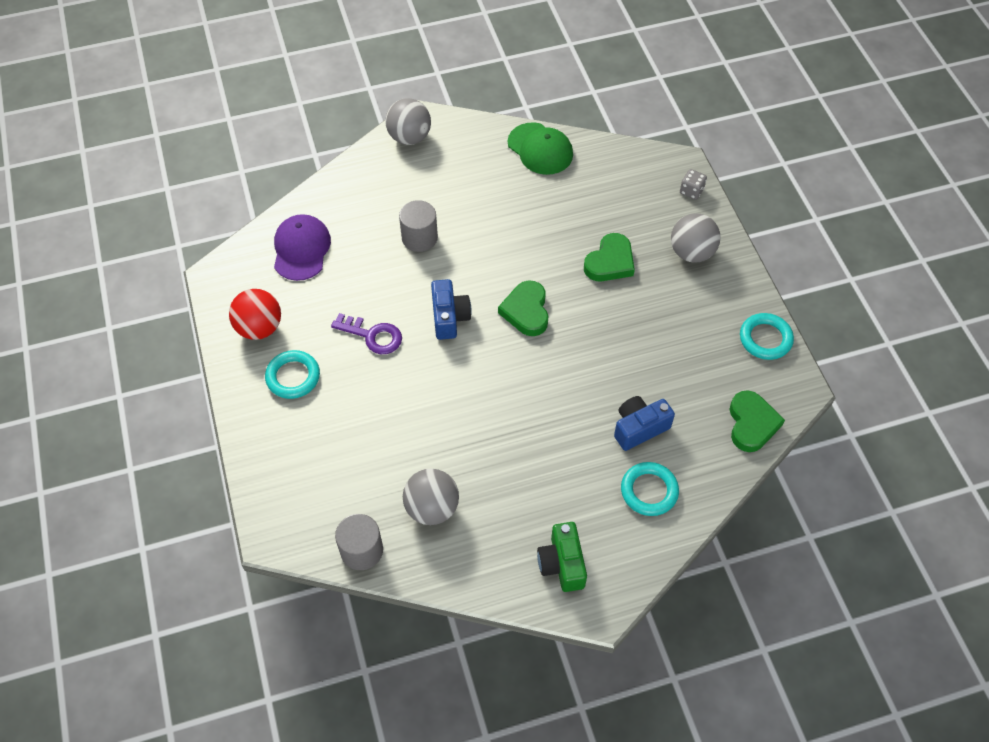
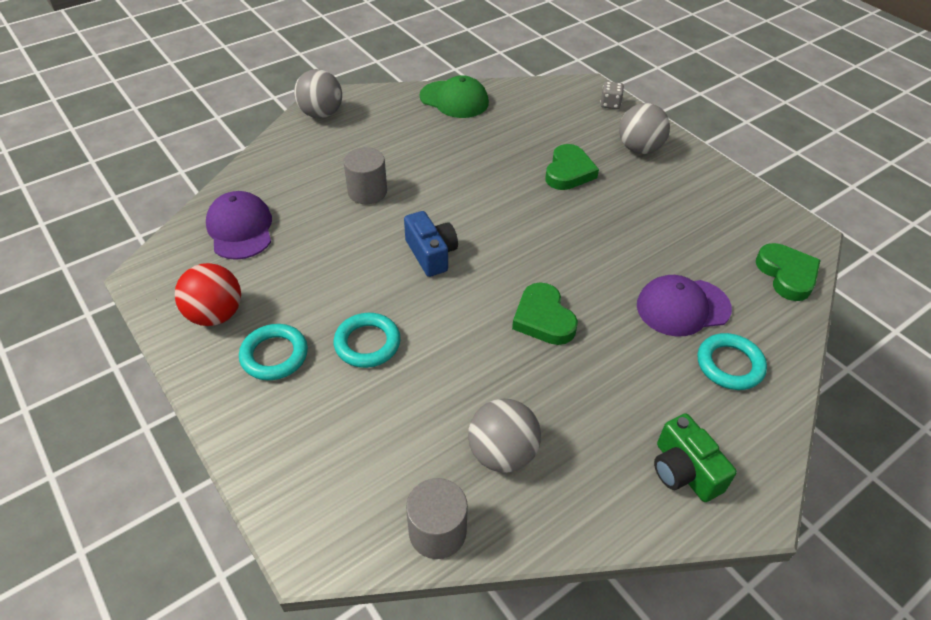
camera: 20 degrees left, 10 degrees down
(373, 336) = (354, 291): purple key -> none
(526, 311) = (509, 230): green heart -> green heart (543, 318)
(639, 428) = (682, 307): blue camera -> purple cap
(765, 339) = (750, 201): turquoise ring -> turquoise ring (367, 343)

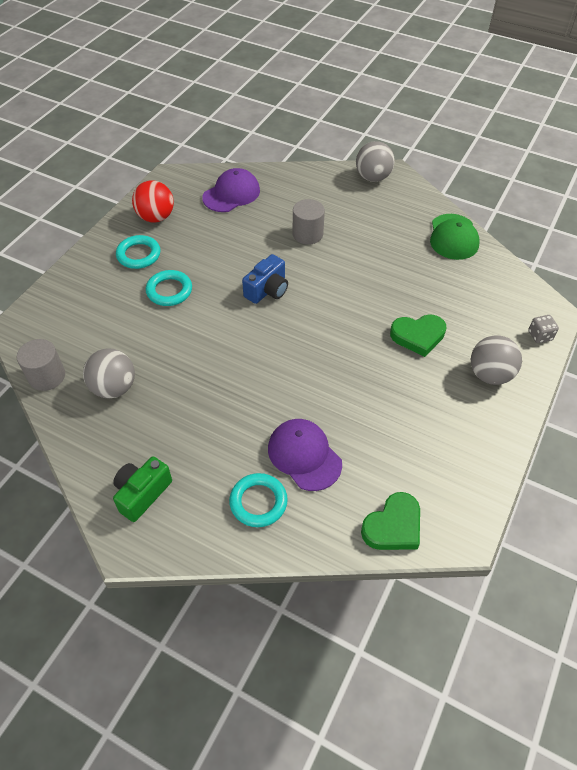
camera: 65 degrees right, 5 degrees up
(543, 318) = (241, 372): green heart -> none

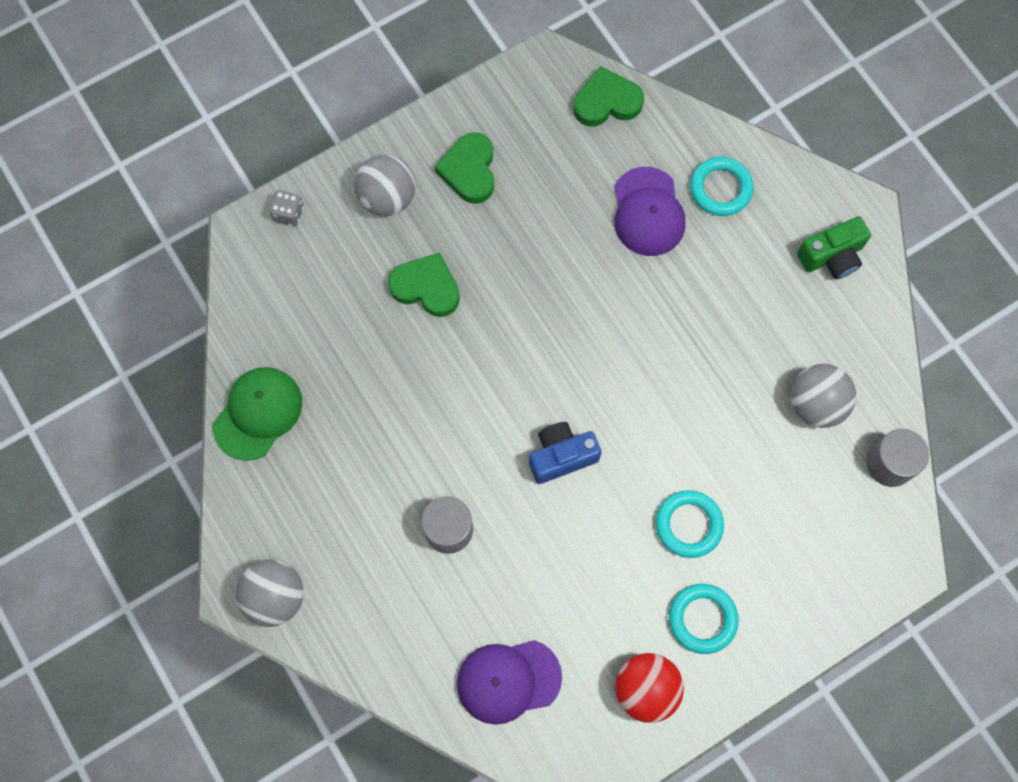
camera: 150 degrees left, 20 degrees up
(452, 419) = (469, 170): none -> green heart

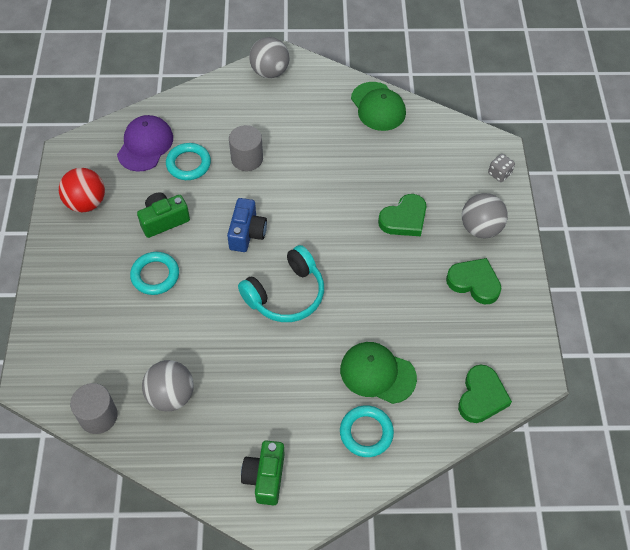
camera: 120 degrees right, 15 degrees down
(608, 569) = (164, 220): none -> green camera
(615, 360) = (286, 294): none -> turquoise headphones
(648, 212) = (377, 373): purple cap -> green cap
(702, 619) = (98, 251): turquoise ring -> turquoise ring (188, 164)

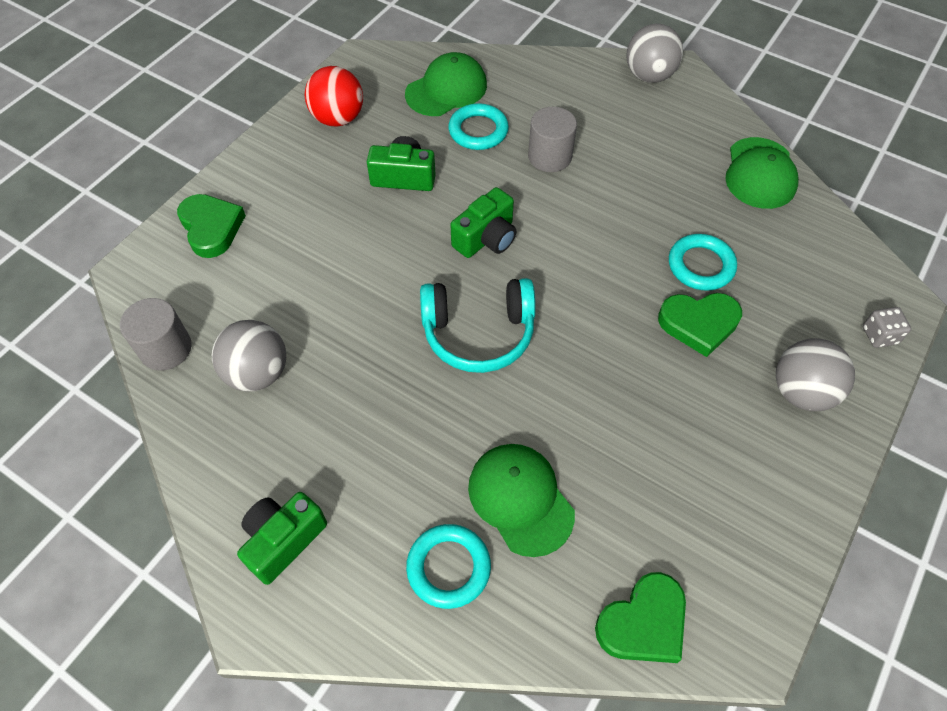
camera: 35 degrees right, 0 degrees up
(145, 145) = (446, 89): purple cap -> green cap
(155, 275) = (347, 230): turquoise ring -> turquoise ring (701, 265)
(247, 233) = (486, 238): blue camera -> green camera
(474, 283) = (742, 459): green heart -> green heart (211, 228)

